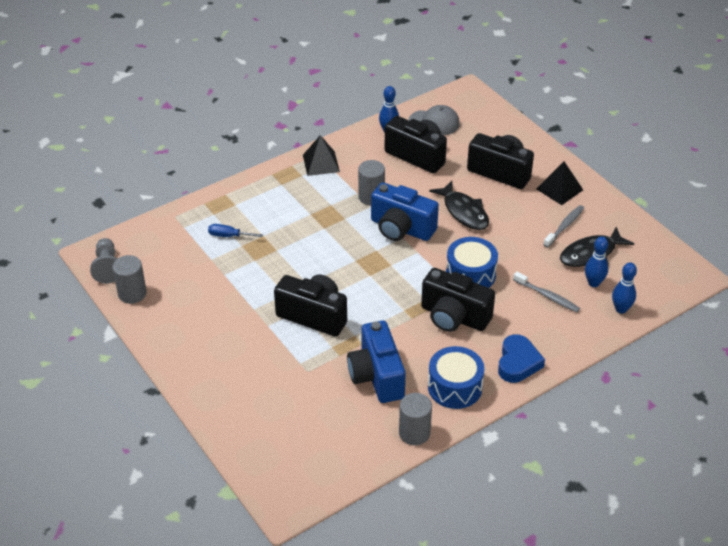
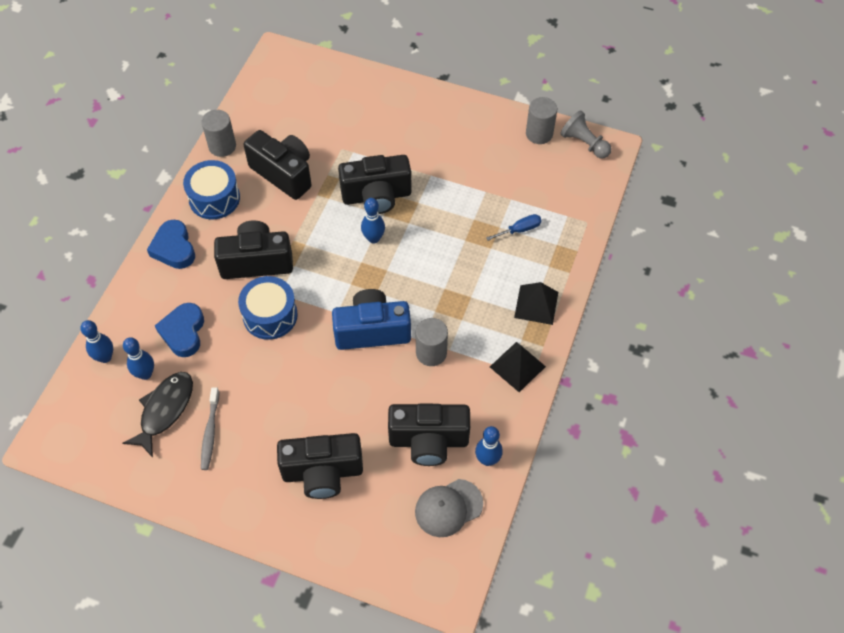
camera: 145 degrees right, 15 degrees up
(345, 286) = (373, 238): none -> blue bowling pin
(376, 376) = (284, 173): blue camera -> black camera
(464, 212) = (325, 389): black fish -> none
(547, 296) = (183, 332): grey toothbrush -> blue heart
(559, 189) = (243, 486): black pyramid -> black pyramid (536, 305)

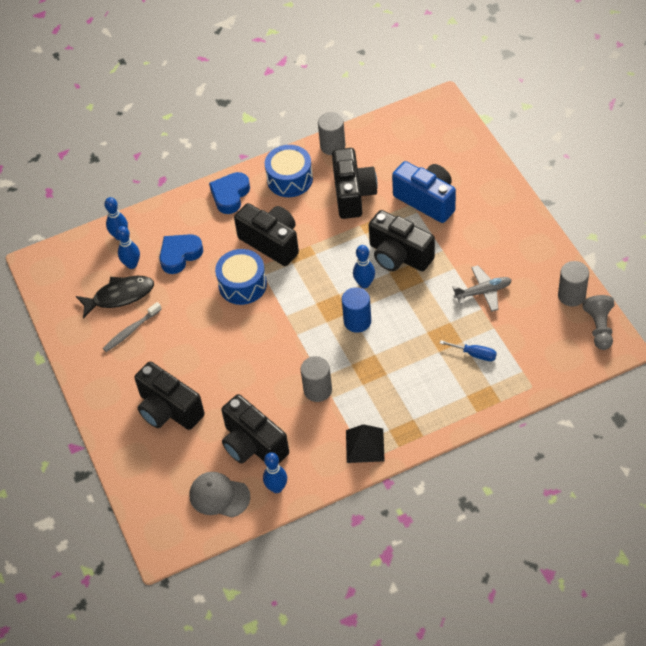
camera: 50 degrees right, 5 degrees down
(372, 331) = (295, 345): blue camera -> blue camera (427, 200)
(401, 273) = (357, 321): none -> blue cylinder
(473, 177) = (483, 292): none -> grey plane
(536, 305) = (426, 415): black pyramid -> none

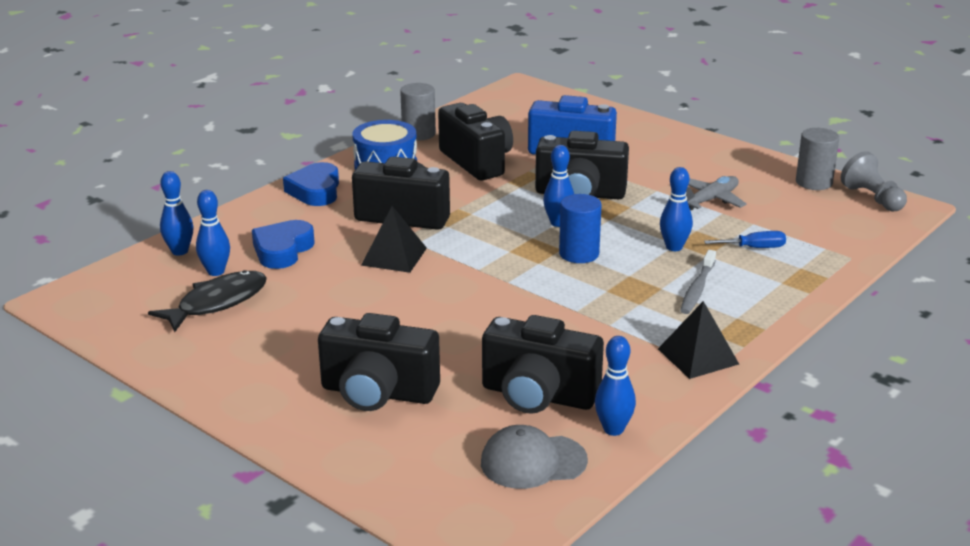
camera: 30 degrees left, 25 degrees down
(131, 331) = (259, 330): grey toothbrush -> grey toothbrush (697, 289)
(242, 285) = (394, 256): blue drum -> black pyramid
(317, 390) = (583, 322): grey cylinder -> none
(422, 335) = (674, 247): none -> blue bowling pin

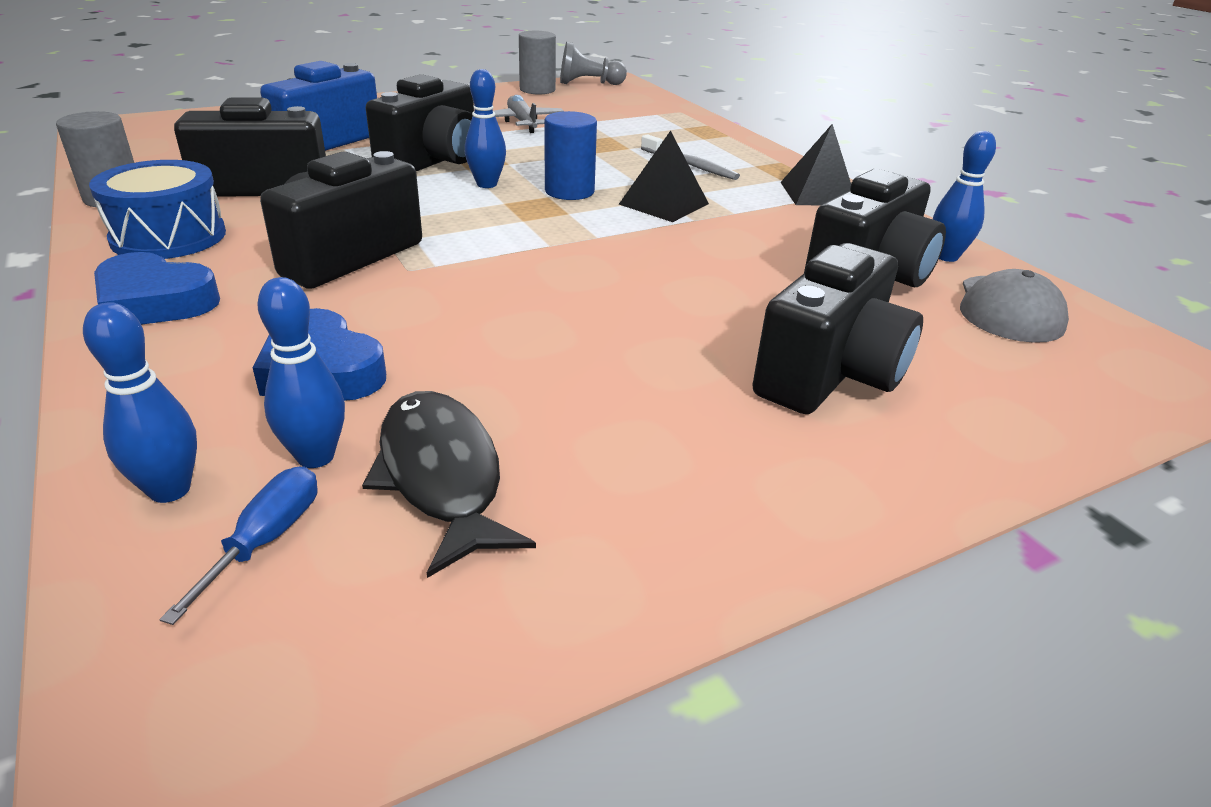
camera: 70 degrees left, 5 degrees up
(394, 256) = (456, 286): black pyramid -> black pyramid (664, 204)
(674, 247) = (600, 154): blue bowling pin -> none
(754, 248) = (633, 131): blue screwdriver -> blue screwdriver (266, 539)

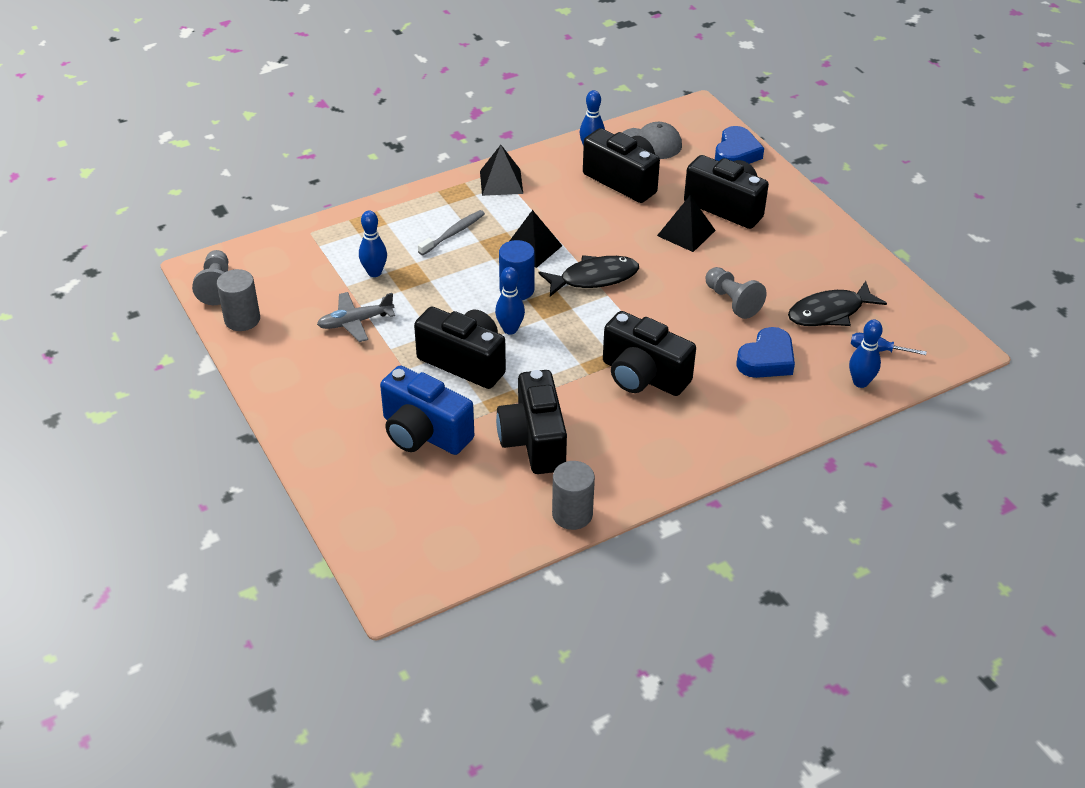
camera: 90 degrees left, 10 degrees up
(155, 302) = (718, 438): blue heart -> blue heart (736, 153)
(169, 237) = (632, 462): blue drum -> none
(315, 457) = (829, 348): blue bowling pin -> blue bowling pin (374, 272)
(511, 350) = (732, 301): none -> grey pawn
(592, 238) = (594, 278): none -> black fish
(726, 322) = (686, 233): none -> black pyramid

